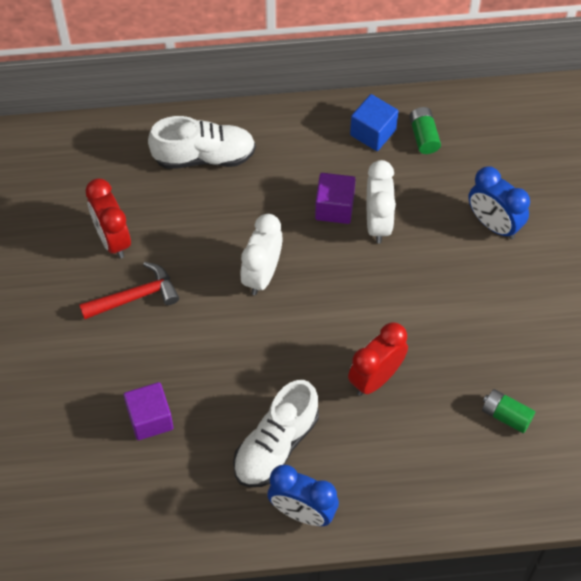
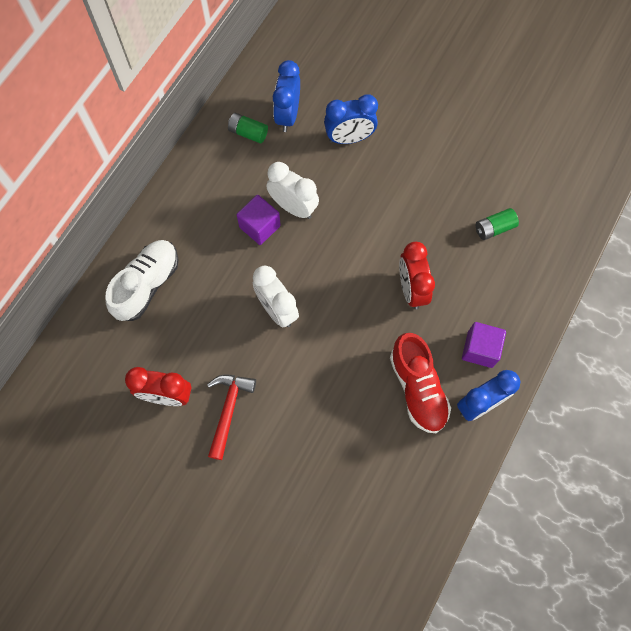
camera: 55 degrees left, 10 degrees up
(150, 419) = (337, 463): purple cube -> purple cube (480, 349)
(276, 445) = (417, 388): white shoe -> red shoe
(373, 132) = (219, 162): blue cube -> none
(471, 157) = (287, 115): none -> blue clock

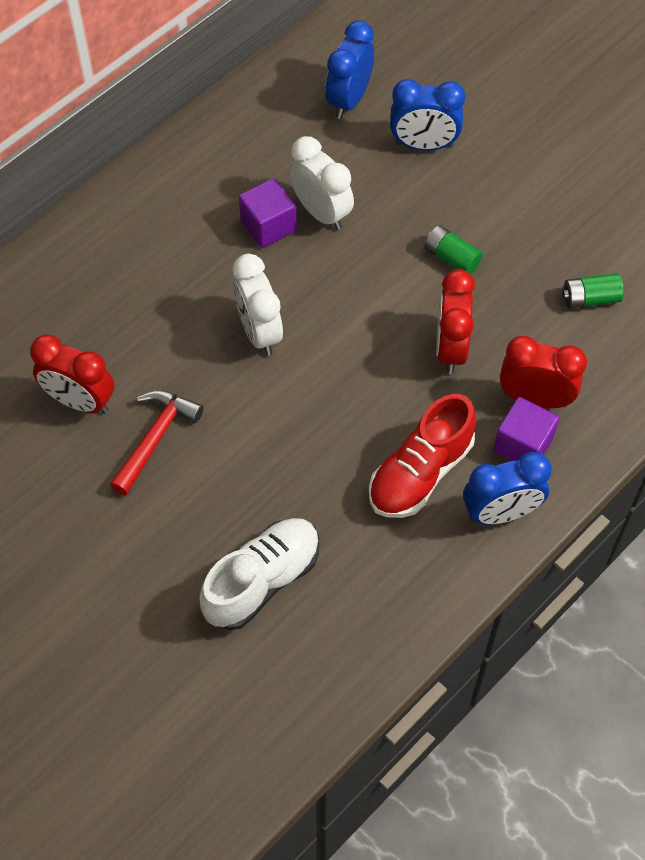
camera: 15 degrees right, 10 degrees down
(147, 285) = (97, 263): white shoe -> white shoe (262, 581)
(248, 133) = (289, 110): green battery -> green battery (451, 258)
(417, 388) = (420, 473): red shoe -> red shoe turned 45 degrees clockwise
(478, 312) = (535, 398): none -> red clock

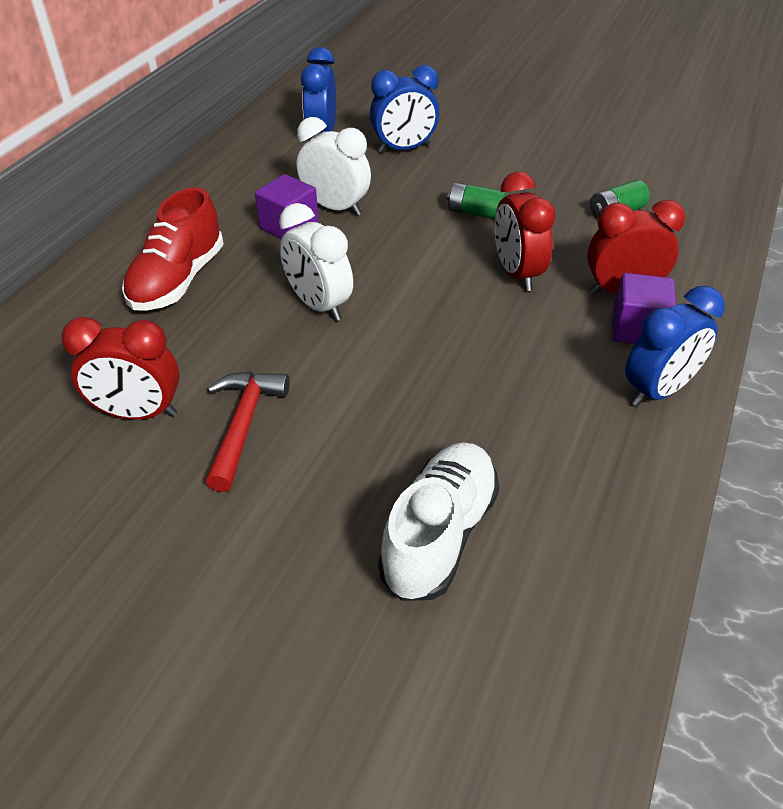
camera: 20 degrees left, 15 degrees down
(420, 473) = (553, 378): red shoe -> red shoe (178, 280)

